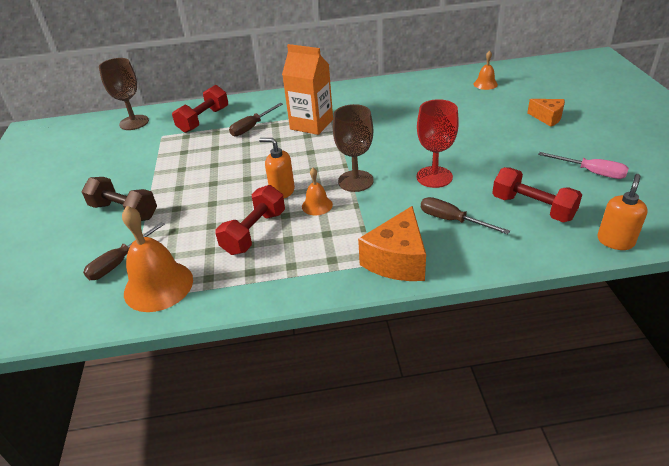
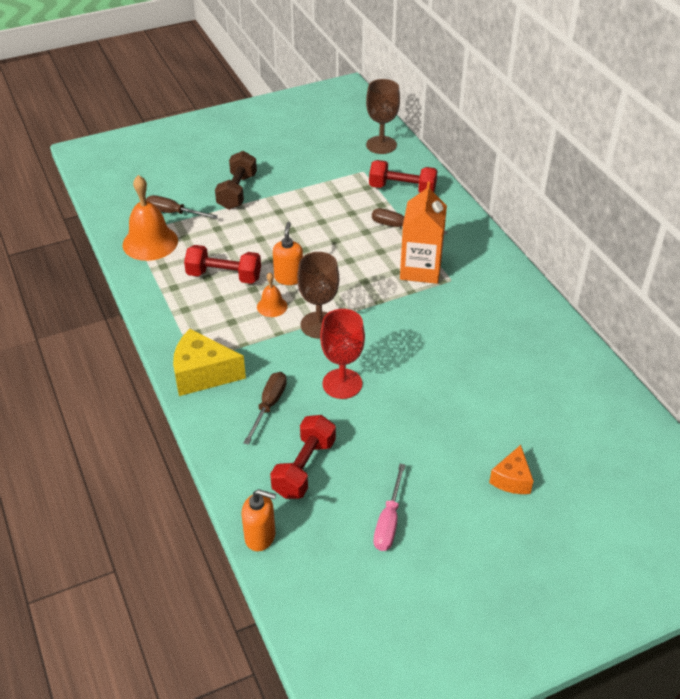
camera: 70 degrees right, 5 degrees up
(397, 260) = (202, 374): orange cheese -> yellow cheese
(485, 84) = (586, 410): orange bell -> none

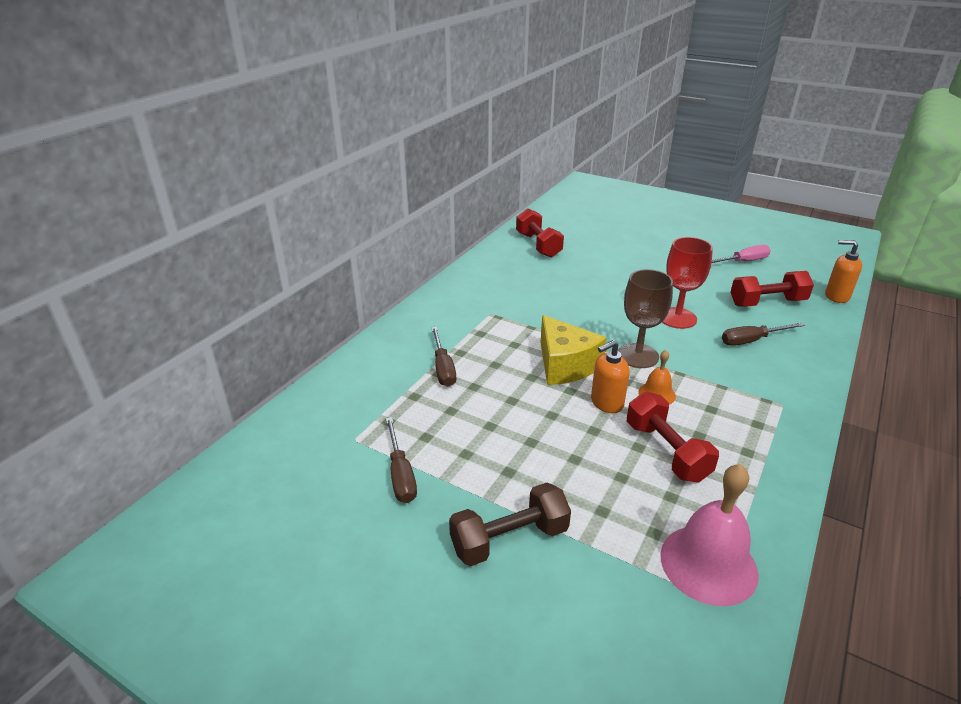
camera: 125 degrees left, 10 degrees down
(150, 242) = (708, 564): orange bell -> pink bell
(173, 213) = (628, 583): brown screwdriver -> brown screwdriver (400, 474)
(202, 374) = (787, 390): yellow cheese -> yellow cheese (565, 365)
(260, 536) = (836, 296): orange soap dispenser -> orange soap dispenser turned 45 degrees counterclockwise
(381, 145) = (276, 450): brown goblet -> none
(402, 189) = (369, 393): red dumbbell -> red dumbbell (538, 245)
(420, 269) = (495, 332): orange carton -> none
(512, 479) = (647, 237): orange cheese -> none

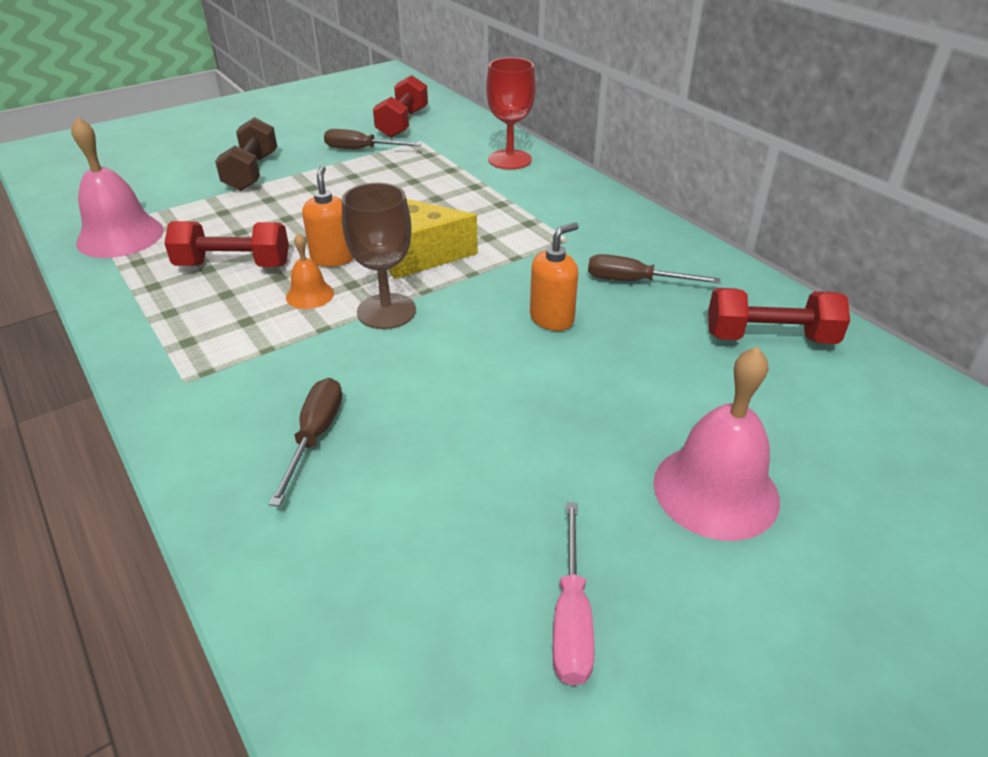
camera: 115 degrees right, 5 degrees up
(443, 368) = (481, 190): brown screwdriver -> brown screwdriver (634, 281)
(652, 246) = (715, 490): none -> pink bell
(677, 318) = (436, 388): red goblet -> red goblet (509, 160)
(767, 302) = (390, 536): red dumbbell -> red dumbbell (402, 123)
(836, 296) = (314, 694): orange soap dispenser -> orange soap dispenser (552, 319)

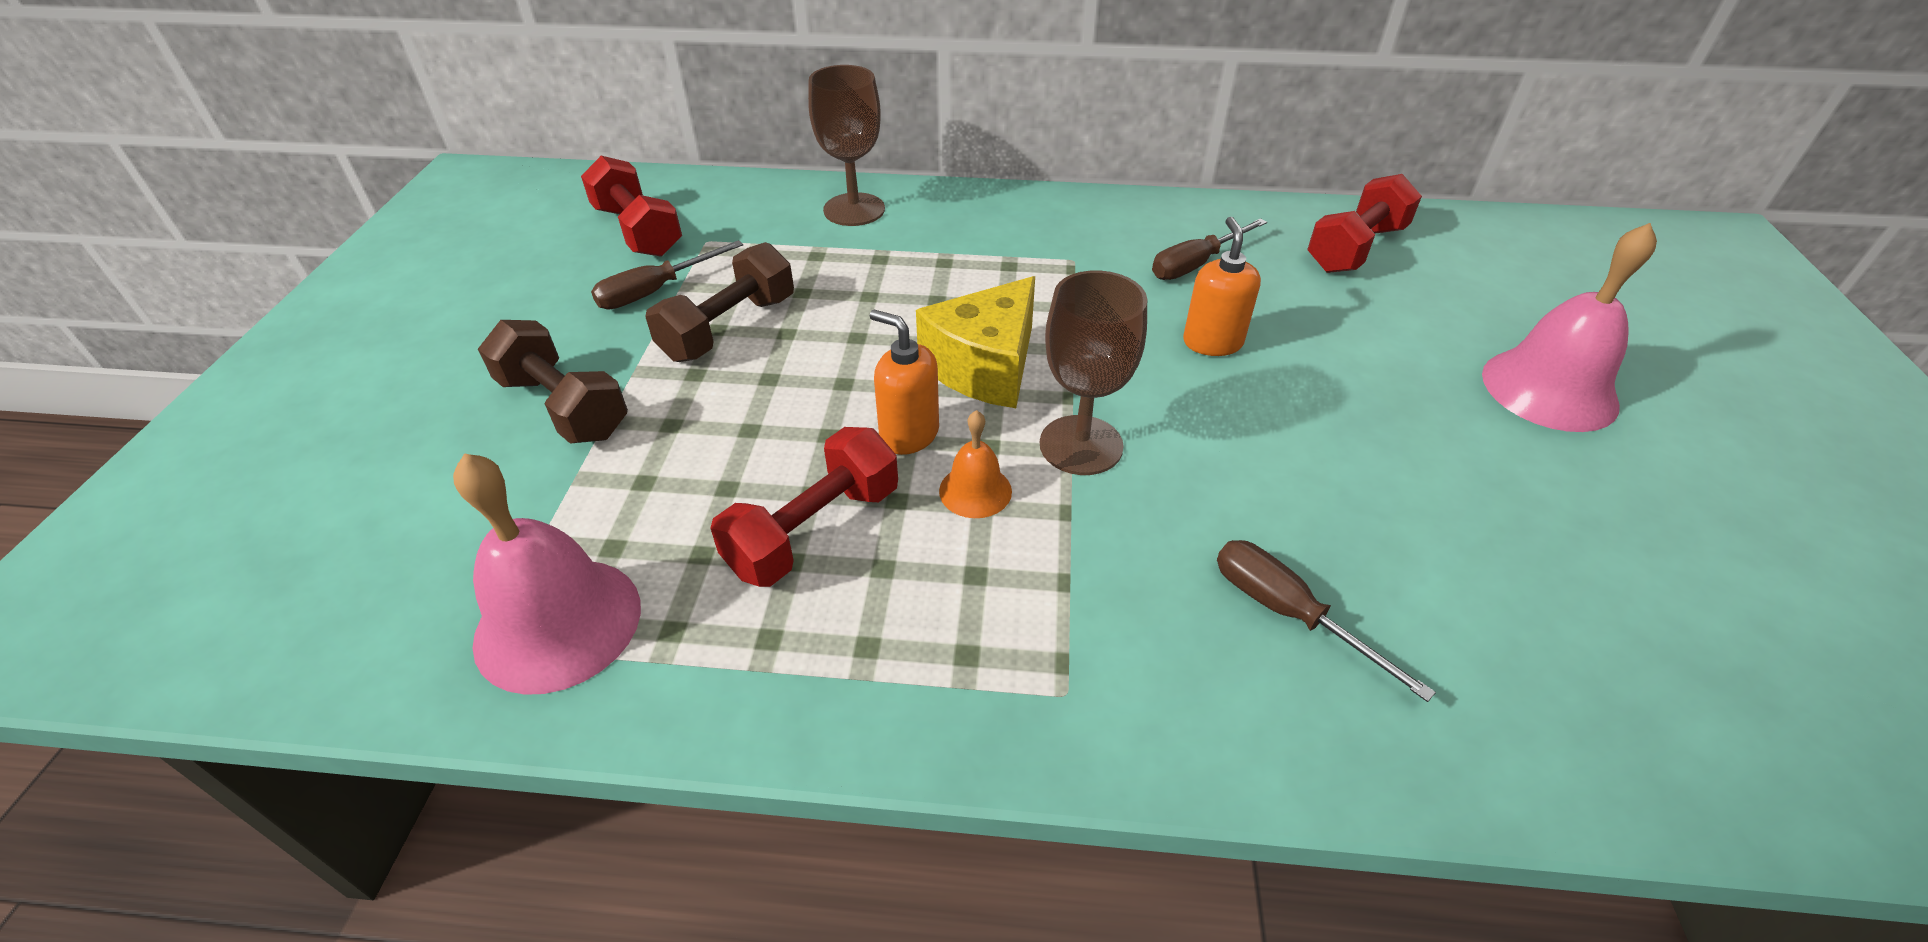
camera: 50 degrees left, 5 degrees up
(357, 178) = (729, 328): none -> brown dumbbell
(509, 160) = (854, 210): red goblet -> brown goblet
(571, 617) = (1677, 556): pink screwdriver -> none

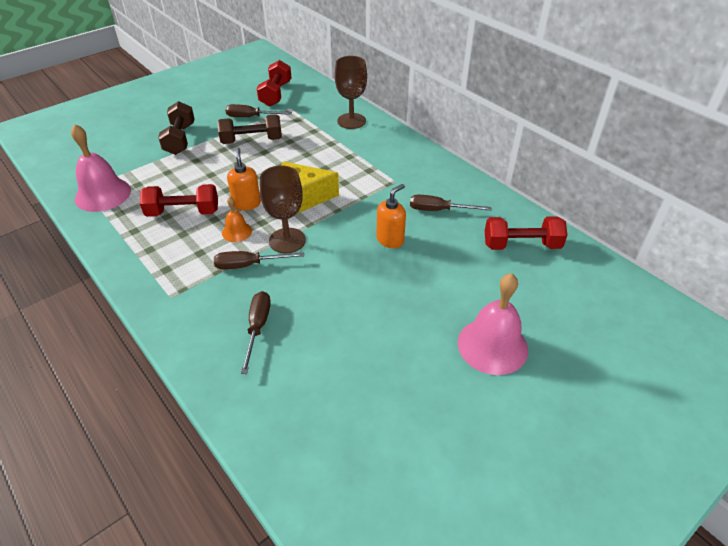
camera: 45 degrees right, 0 degrees up
(1094, 528) = (249, 265): none -> brown screwdriver

